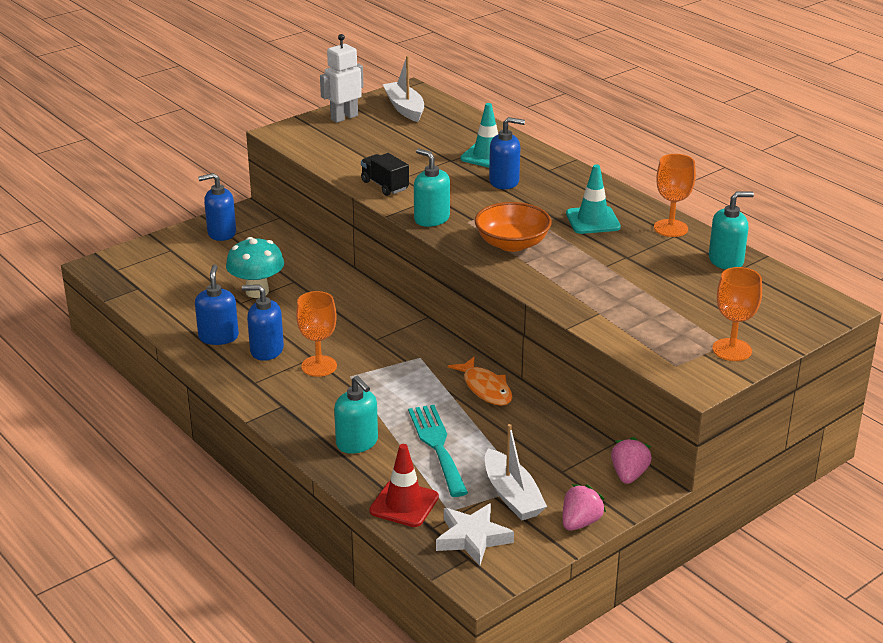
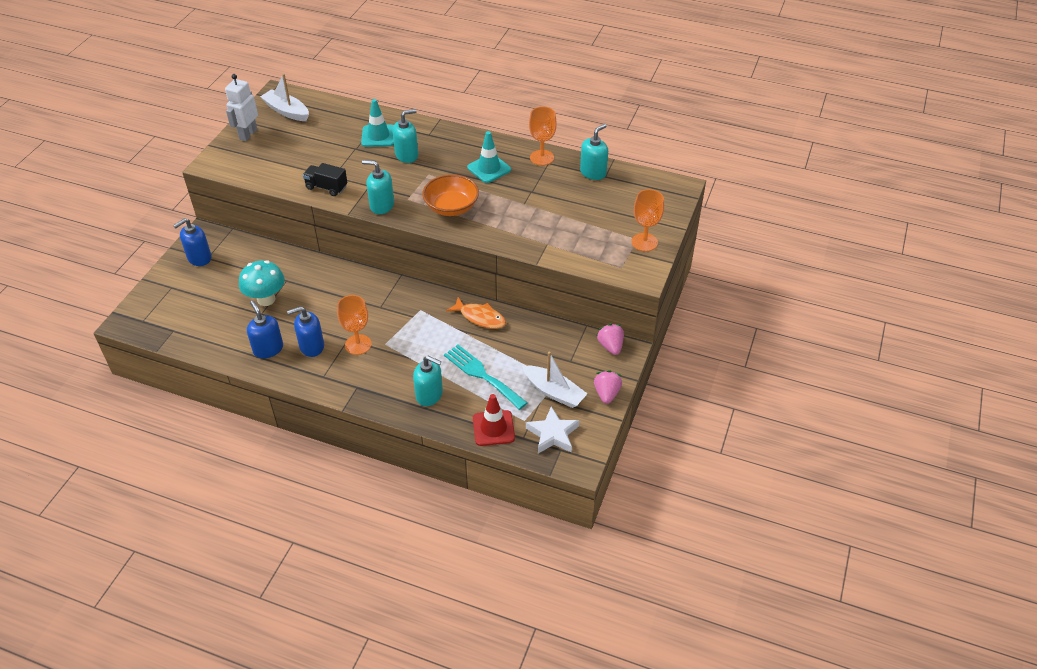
camera: 30 degrees left, 15 degrees up
(504, 182) = (407, 155): blue soap dispenser -> turquoise soap dispenser

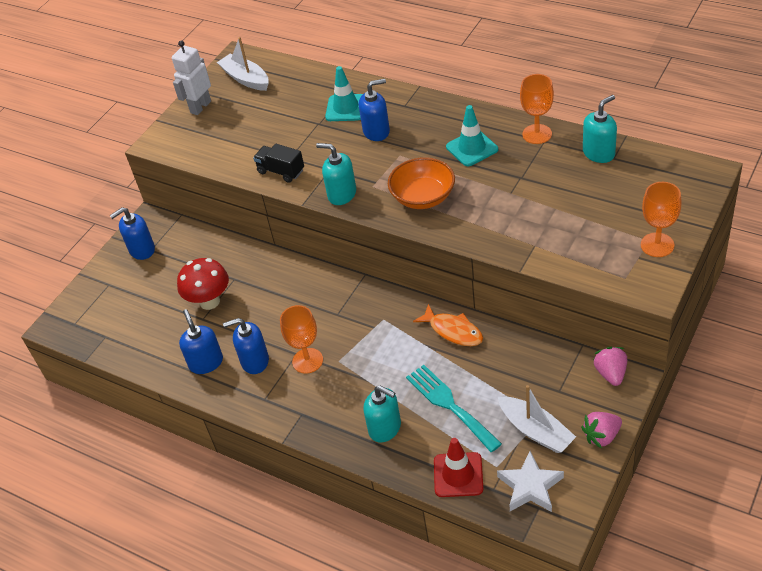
camera: 15 degrees right, 0 degrees up
(266, 299) = (209, 301): turquoise mushroom -> red mushroom
(407, 155) = (376, 131): turquoise soap dispenser -> blue soap dispenser
(606, 393) = (601, 436): pink strawberry -> pink strawberry turned 135 degrees counterclockwise

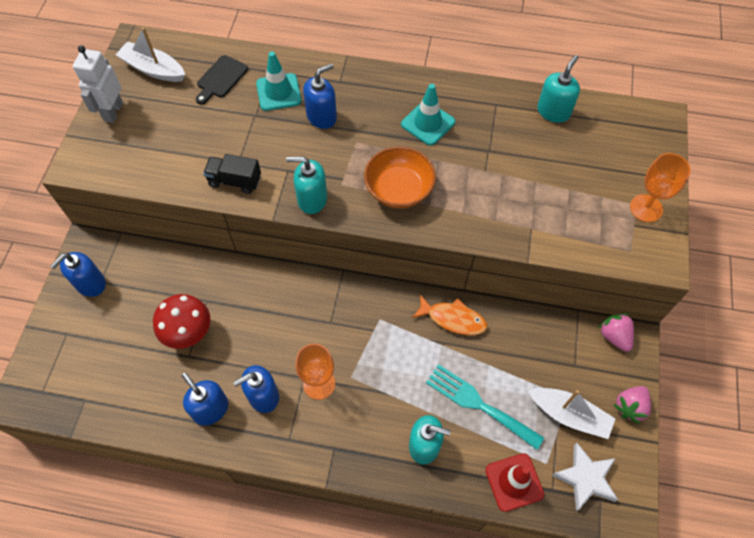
camera: 25 degrees left, 15 degrees up
(300, 92) = (221, 78): none -> black cutting board
(537, 134) = (486, 97): orange goblet -> none

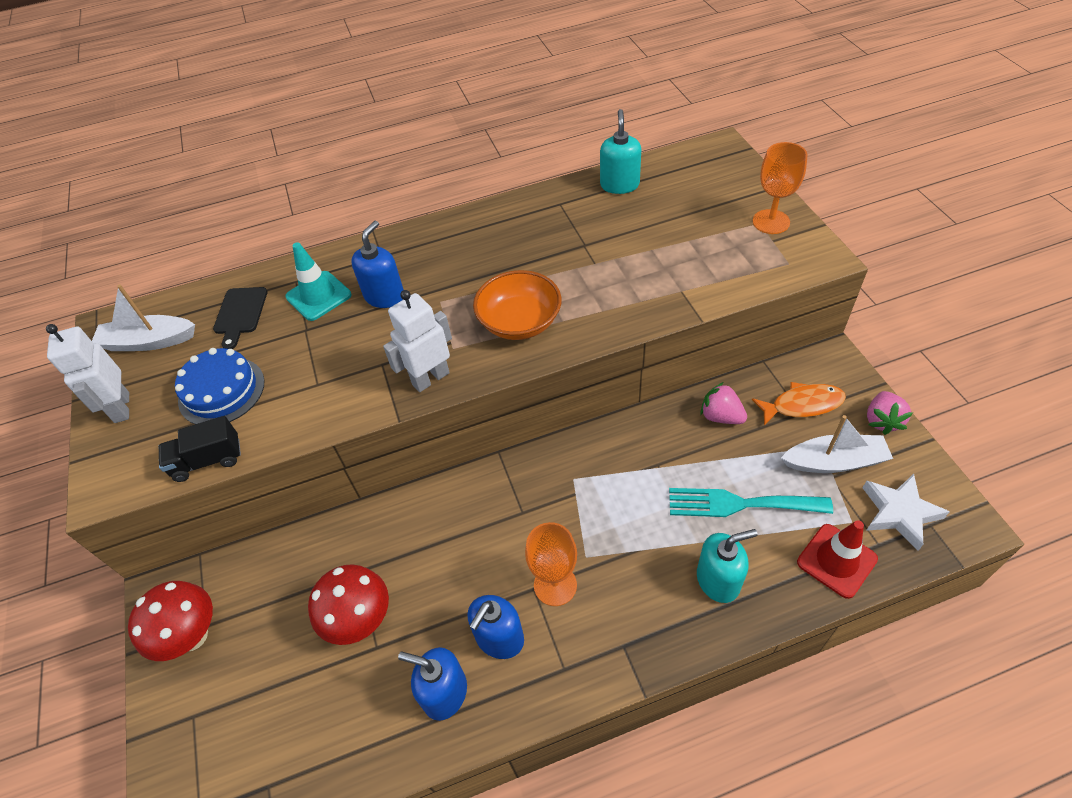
camera: 25 degrees left, 10 degrees down
(90, 284) = (192, 636): blue soap dispenser -> red mushroom
(178, 133) = (221, 391): none -> blue cake
(235, 181) = (325, 405): black truck -> black truck (208, 460)
(312, 199) = (430, 378): turquoise soap dispenser -> white robot
(428, 123) = (504, 250): turquoise traffic cone -> none
(453, 319) = (650, 436): orange fish -> orange fish (802, 405)
(614, 336) = (815, 366): pink strawberry -> pink strawberry (721, 416)

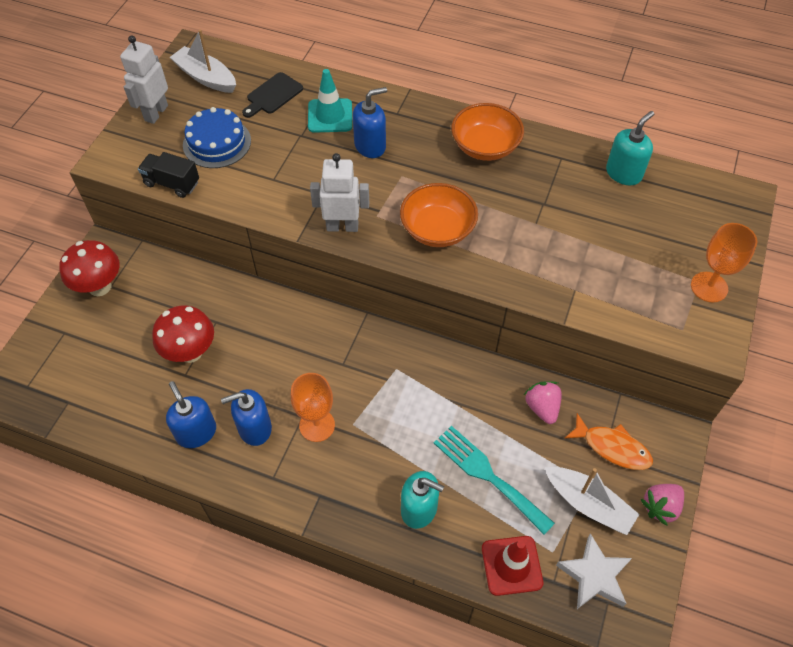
camera: 35 degrees right, 5 degrees up
(488, 233) = (485, 146): none -> orange bowl

